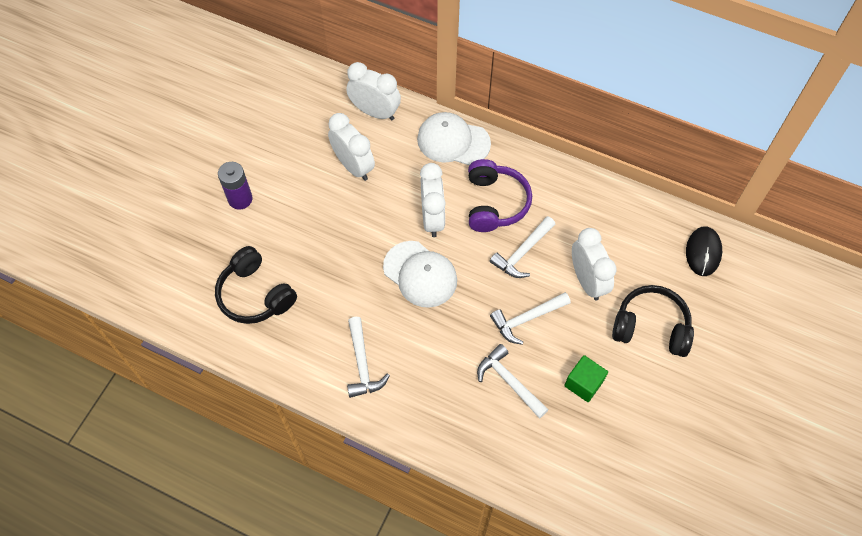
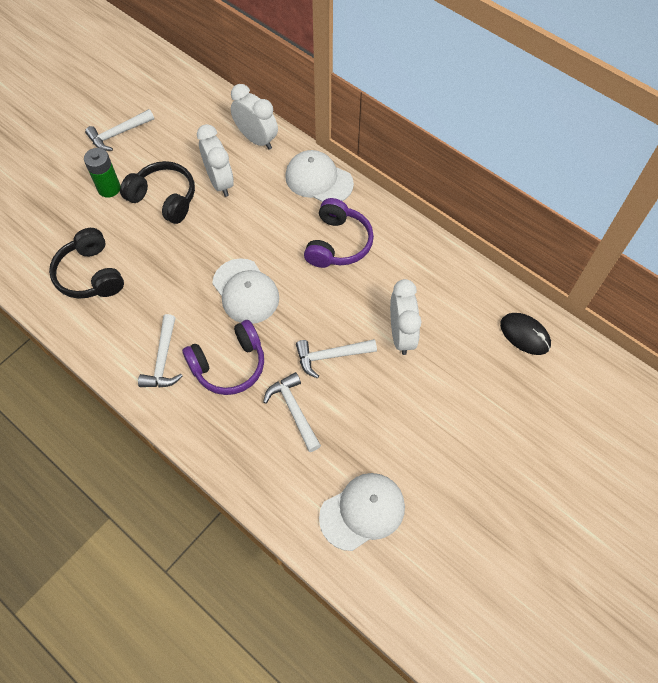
camera: 15 degrees right, 0 degrees up
(240, 199) = (109, 188): purple battery -> green battery
(430, 352) = (229, 365): none -> purple headphones
(432, 218) = (275, 244): white clock -> none
(522, 252) = (348, 294): white hammer -> white hammer (118, 134)
(583, 383) = (364, 430): green cube -> none
(607, 462) = (362, 511): none -> white cap
(651, 327) = (449, 393): black headphones -> black headphones (164, 199)
(703, 252) = (525, 335): black mouse -> black mouse turned 75 degrees counterclockwise

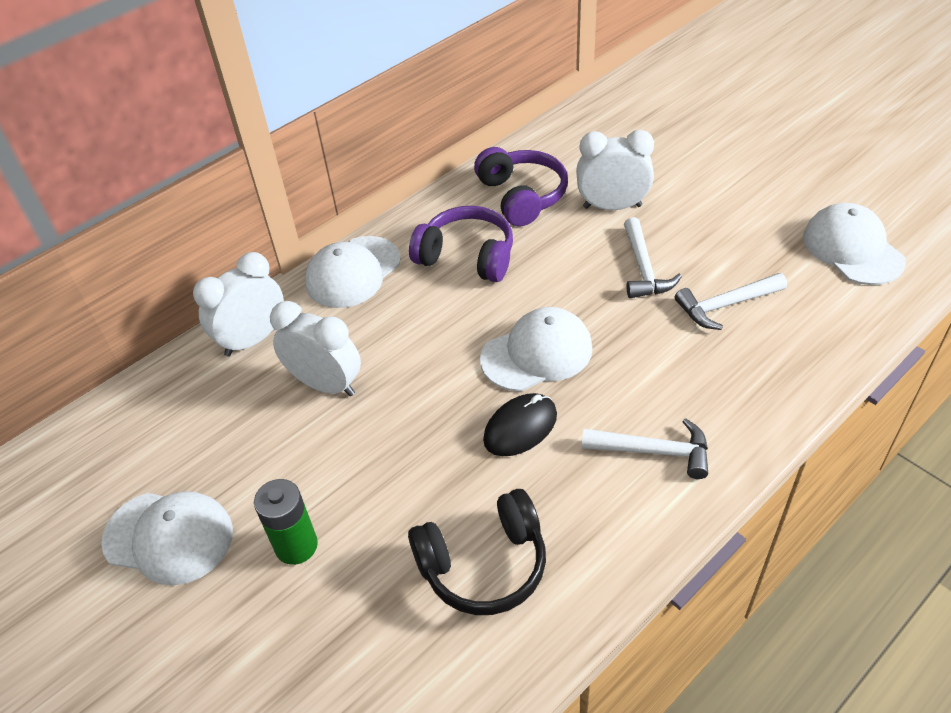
camera: 80 degrees left, 15 degrees down
(118, 134) = (169, 537): white hammer -> white cap
(164, 199) = (341, 459): black headphones -> none
(220, 182) = (326, 384): white clock -> white clock turned 45 degrees clockwise
(229, 365) = (660, 372): purple headphones -> purple headphones (521, 196)
(525, 335) = (613, 116): black mouse -> black mouse (520, 427)

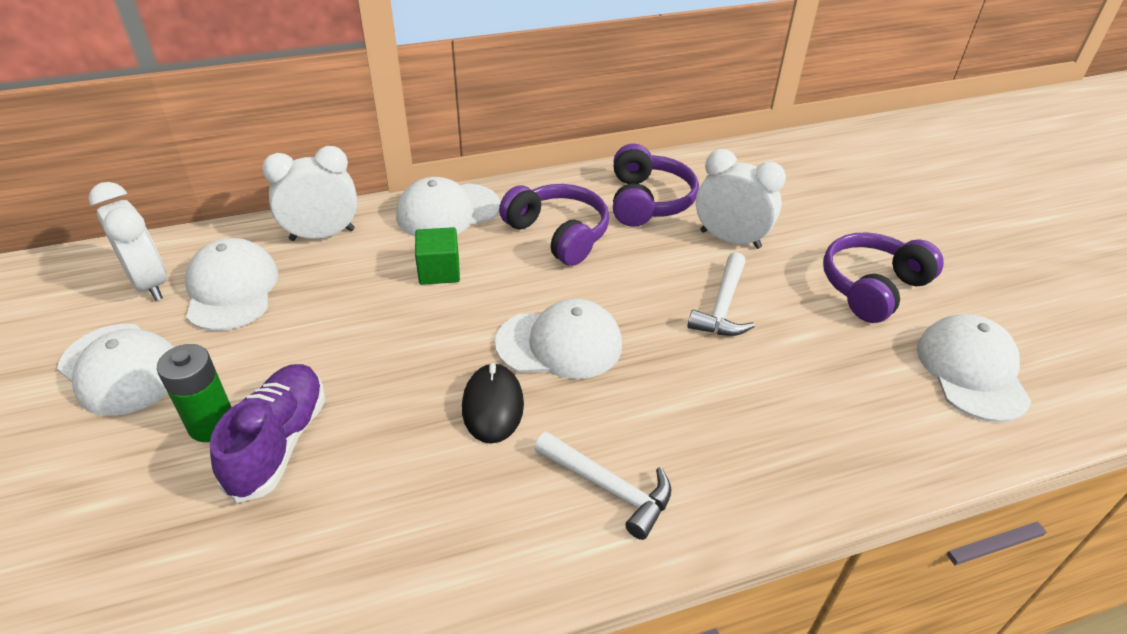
camera: 20 degrees right, 5 degrees down
(209, 424) = (231, 289): none -> white cap
(326, 384) = (351, 295): white clock -> white clock (150, 283)
(367, 534) = (279, 443): none -> purple shoe
(388, 331) = (439, 271): none -> green cube
(483, 564) = (358, 522): black headphones -> none
(520, 427) = (492, 406): black mouse -> black mouse turned 75 degrees counterclockwise
(725, 305) = (787, 373): white hammer -> none
(746, 207) = (872, 287): none -> purple headphones

